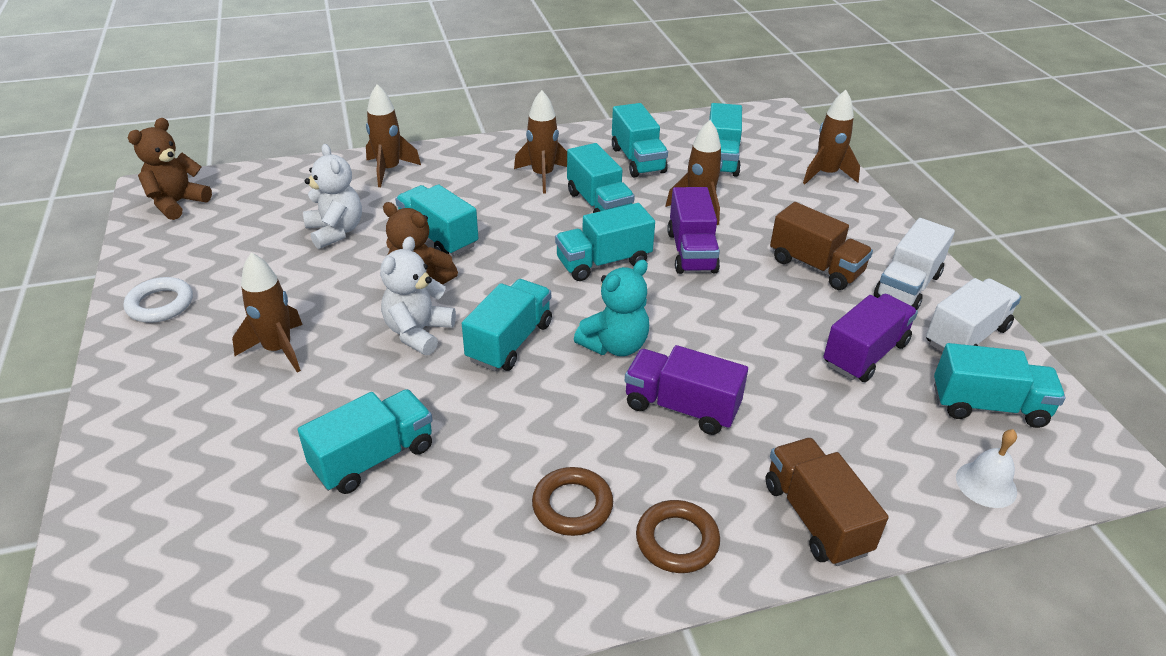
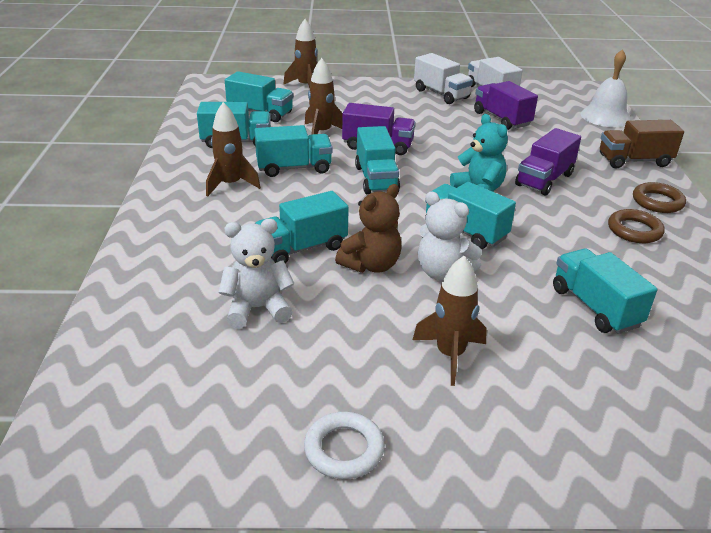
camera: 75 degrees left, 5 degrees down
(177, 203) = (106, 443): brown teddy bear -> none
(389, 170) = (154, 265): brown rocket -> none
(815, 267) = (412, 113): brown truck -> none
(986, 484) = (605, 116): white bell -> white bell, size x1.62
(988, 406) = (548, 102): turquoise truck -> none

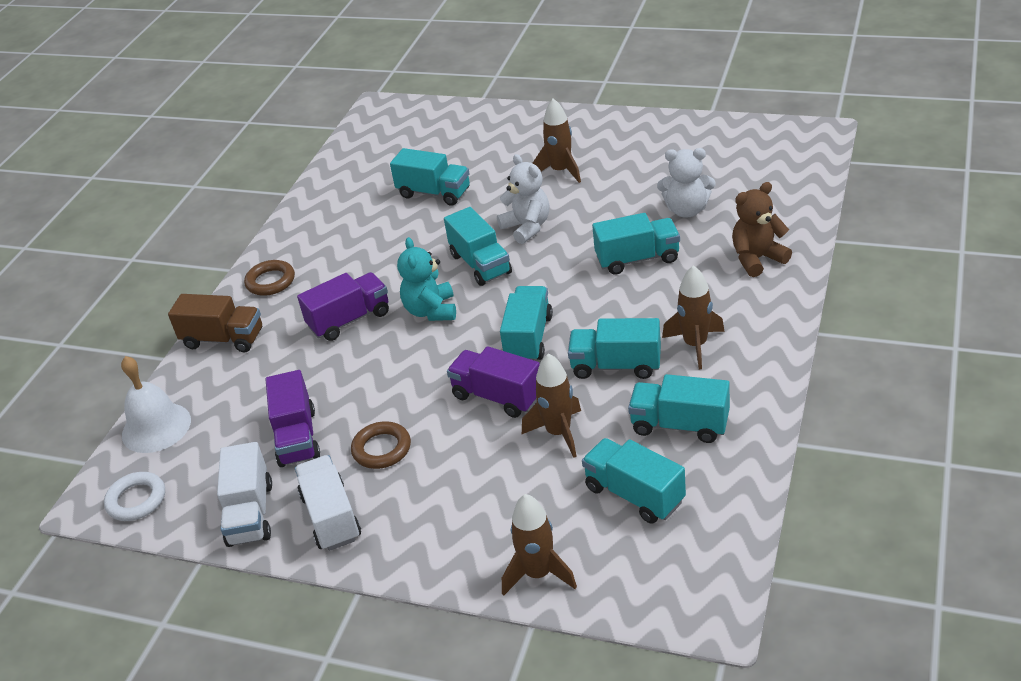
camera: 155 degrees left, 5 degrees up
(344, 449) = (650, 132): white ring -> white ring (136, 500)
(371, 265) = (583, 238): brown teddy bear -> brown teddy bear (757, 259)
(595, 307) = (434, 193): turquoise truck -> turquoise truck turned 60 degrees counterclockwise
(634, 230) = (330, 252): brown ring -> brown ring (382, 449)

